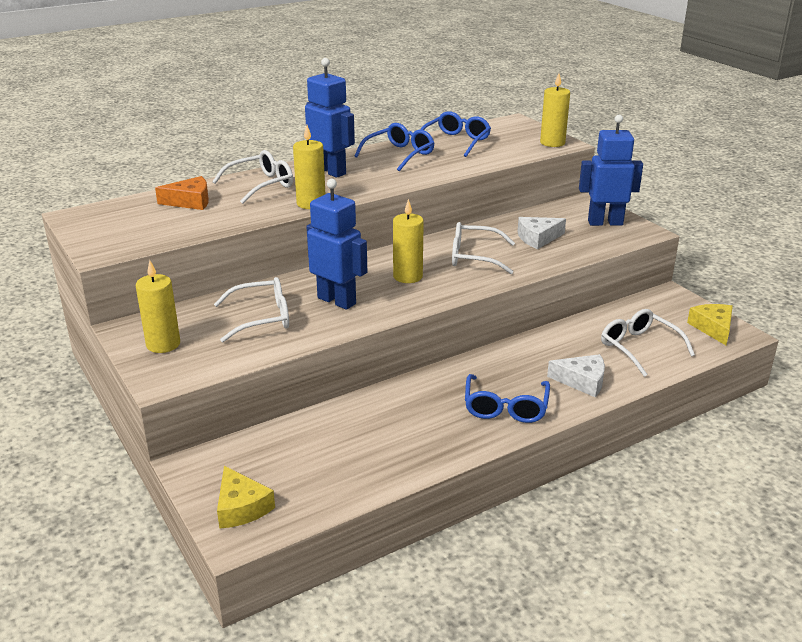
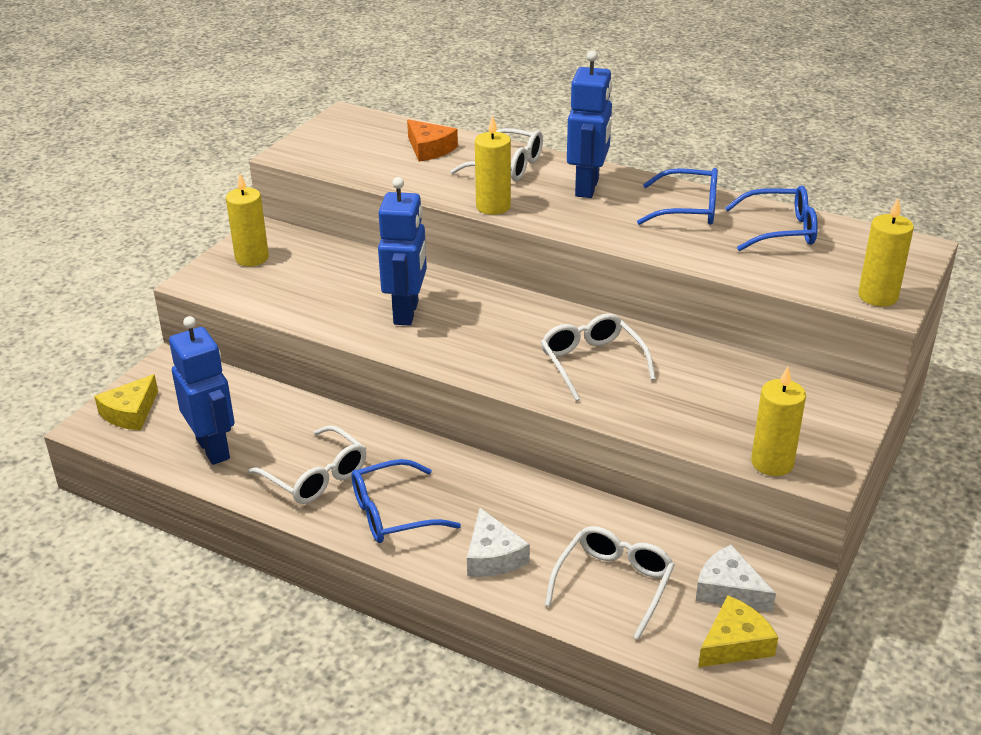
camera: 60 degrees right, 5 degrees up
(261, 318) = (336, 286): white glasses -> white glasses (315, 476)
(407, 276) = (499, 335): yellow candle -> yellow candle (772, 463)
(537, 238) = (695, 393): white cheese -> white cheese (729, 590)
(605, 222) = (808, 433): blue robot -> blue robot (213, 449)

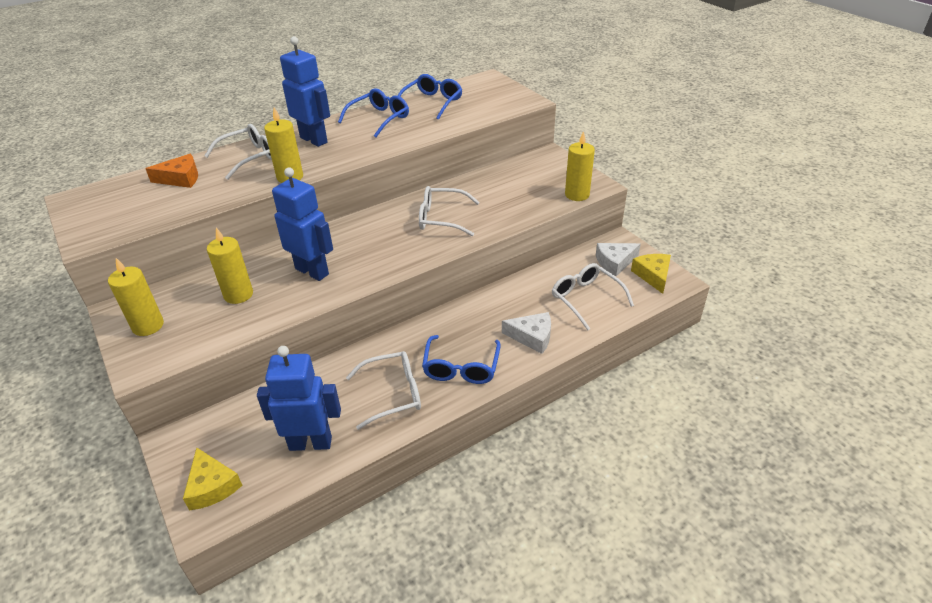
camera: 60 degrees left, 5 degrees up
(878, 296) = (518, 101): yellow candle -> yellow candle (238, 295)

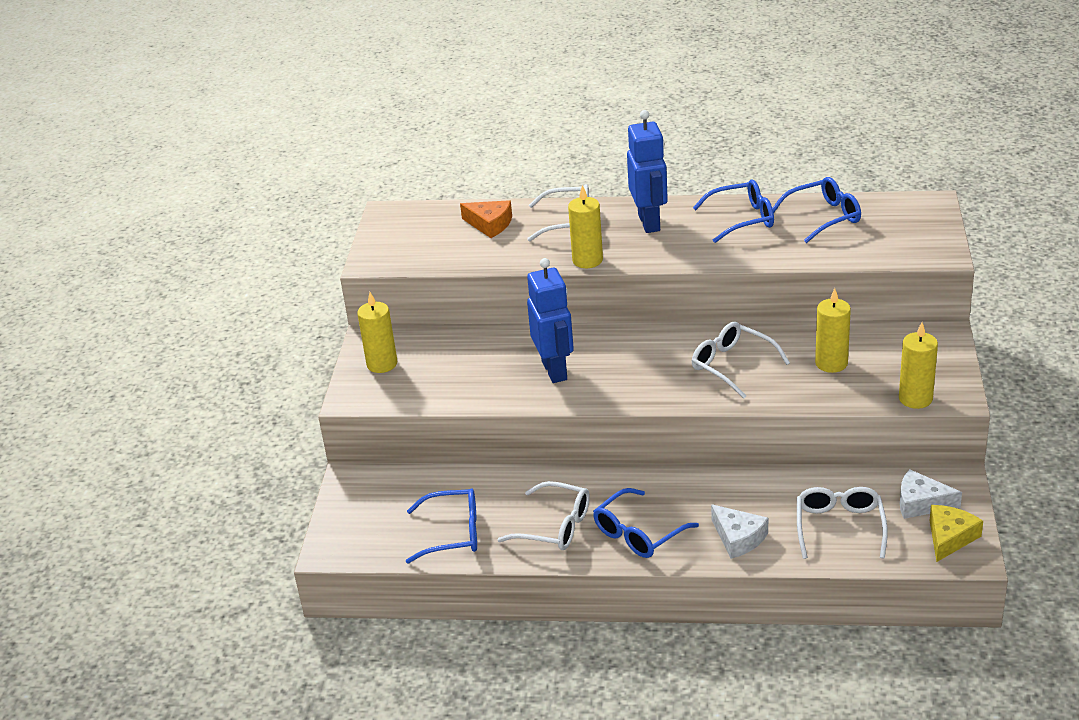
camera: 40 degrees right, 5 degrees down
(212, 486) = (354, 529): yellow cheese -> none
(238, 295) = (473, 366): yellow candle -> yellow candle (831, 363)
(310, 443) = (452, 533): blue robot -> blue glasses

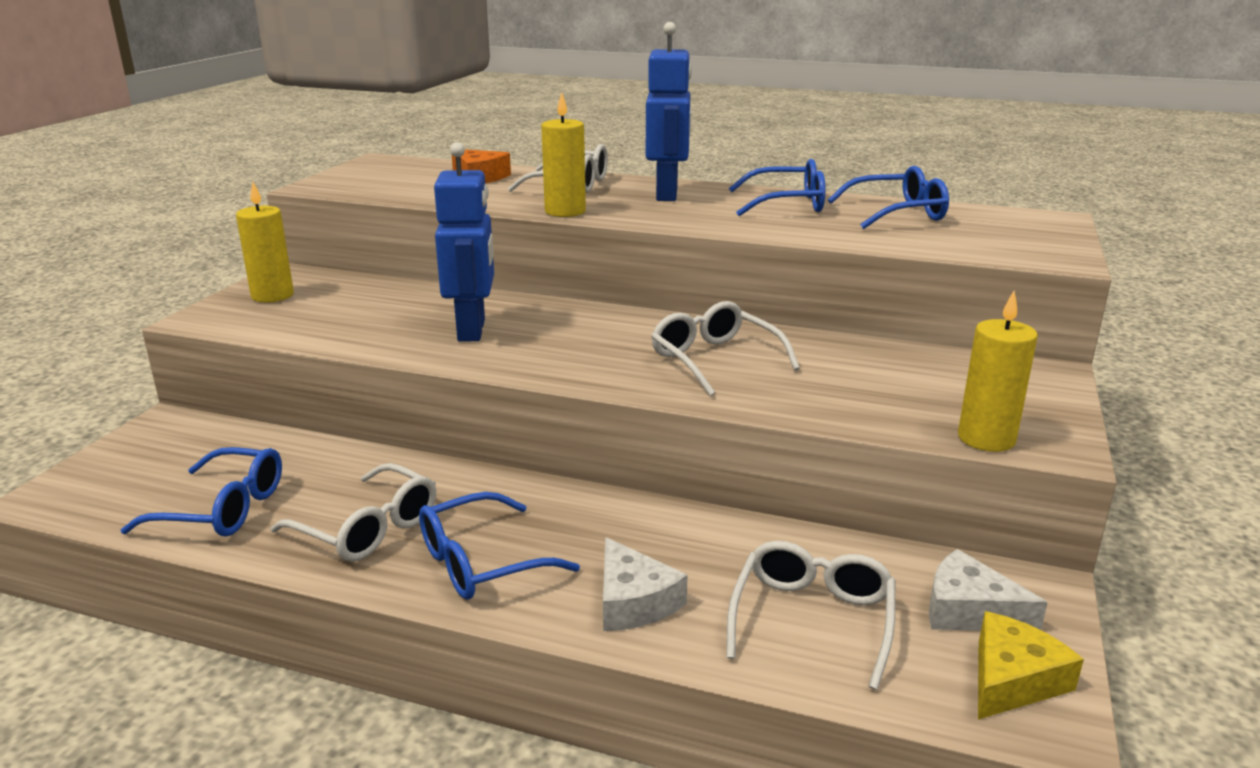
camera: 10 degrees right, 10 degrees down
(831, 363) = (863, 378): yellow candle -> none

